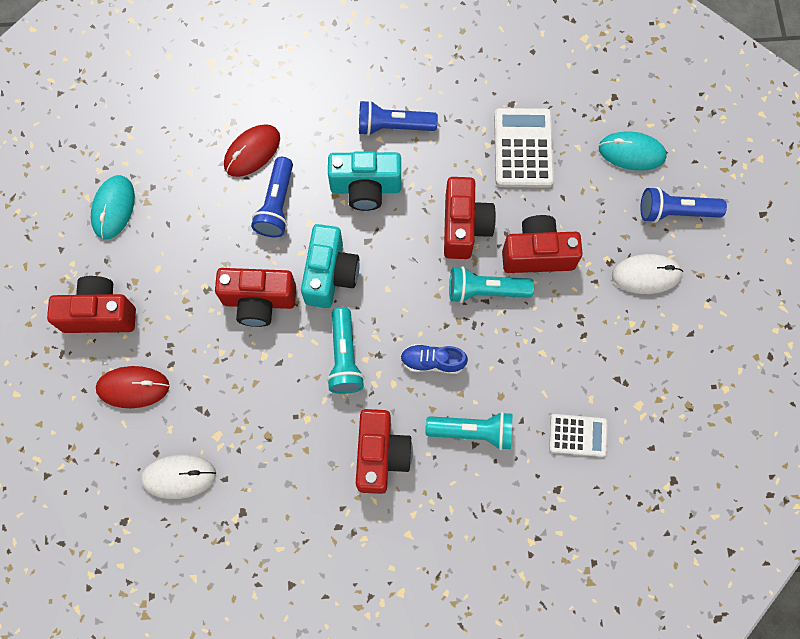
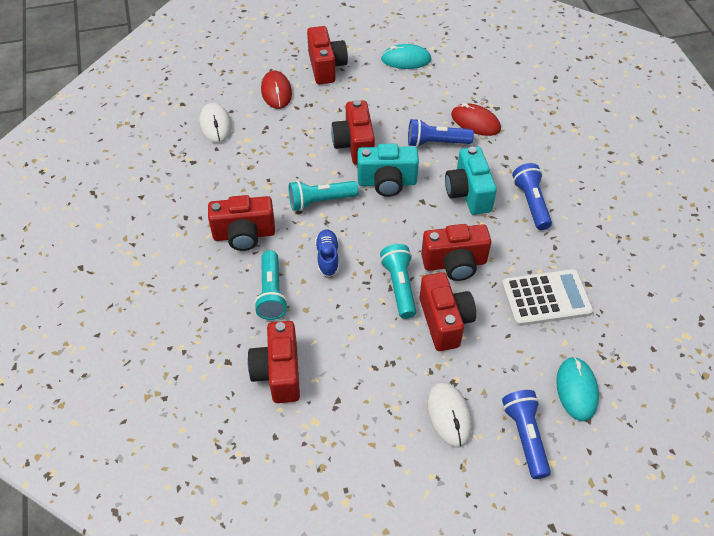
camera: 80 degrees right, 20 degrees down
(578, 435) = (278, 372): white calculator -> red camera

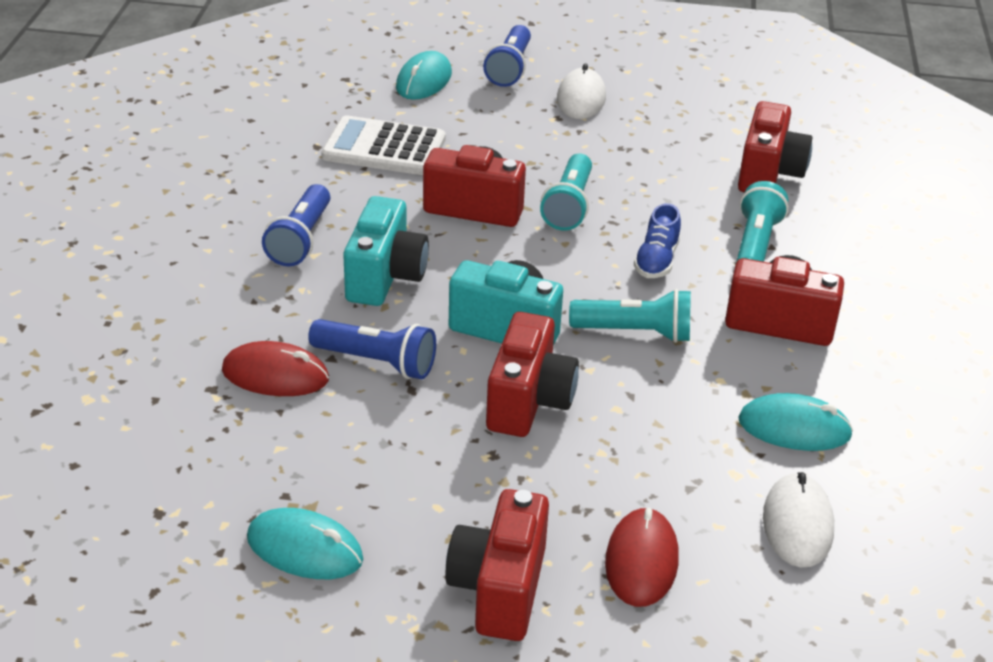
camera: 160 degrees left, 15 degrees down
(225, 170) = (794, 428): none -> turquoise mouse
(444, 321) = (532, 162): red camera -> none
(475, 122) = (275, 375): red mouse -> red mouse turned 45 degrees counterclockwise

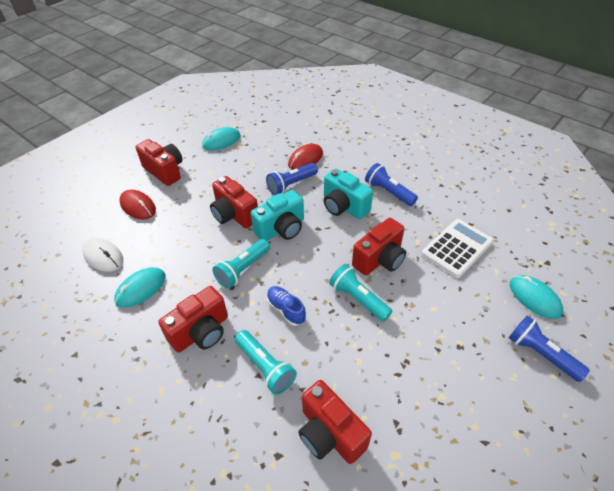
camera: 125 degrees right, 10 degrees up
(581, 98) = (481, 374): white mouse -> none

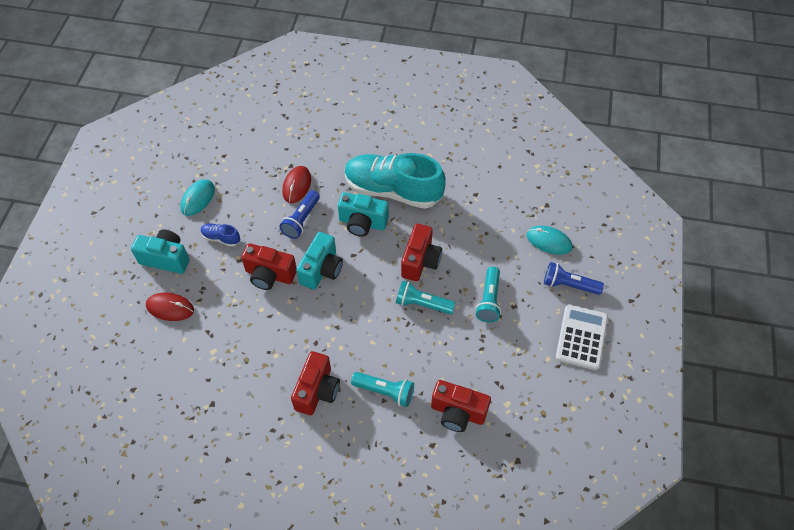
camera: 30 degrees left, 10 degrees up
(103, 256) = (179, 370): white mouse -> none
(141, 288) = (238, 381): turquoise mouse -> none
(165, 171) = (166, 258): red camera -> turquoise camera
(243, 269) = (314, 323): turquoise flashlight -> turquoise flashlight (489, 300)
(286, 309) = (372, 340): blue shoe -> blue shoe (221, 238)
(388, 192) = (393, 190): blue flashlight -> turquoise shoe
(457, 248) = (475, 222): white calculator -> white calculator (581, 337)

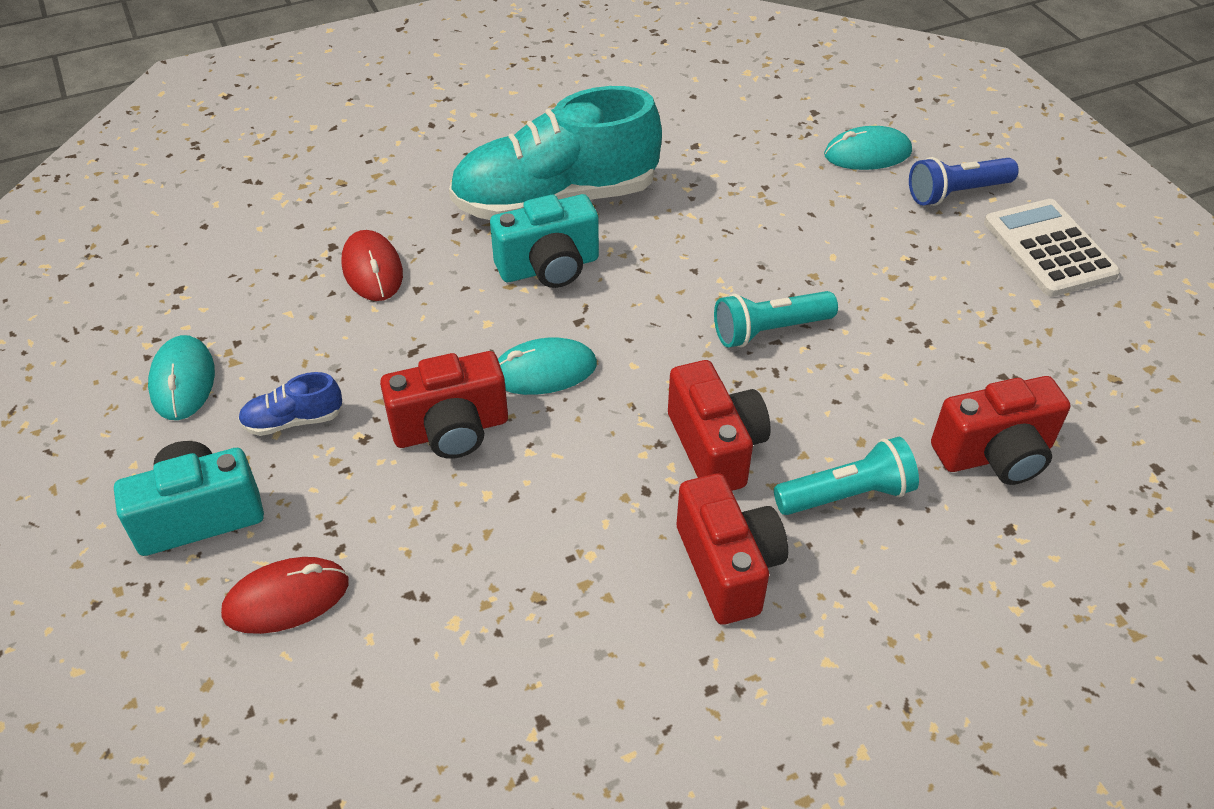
camera: 35 degrees left, 10 degrees down
(301, 220) = (431, 315): blue flashlight -> none
(322, 270) = (544, 371): turquoise camera -> turquoise mouse
(420, 261) = (703, 273): red camera -> red camera (715, 447)
(489, 300) = (866, 271): turquoise flashlight -> none

